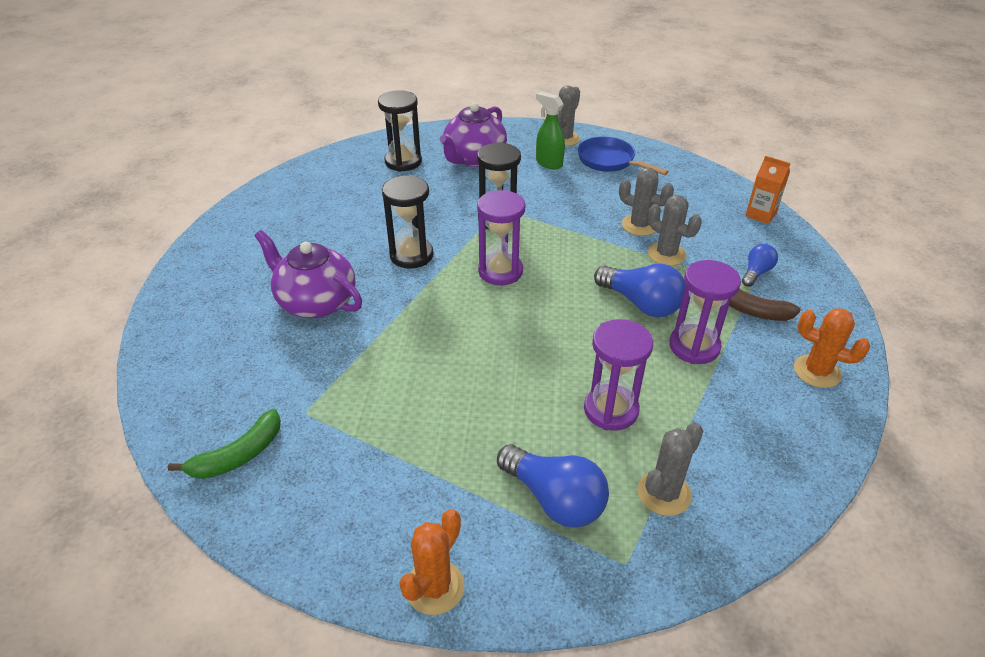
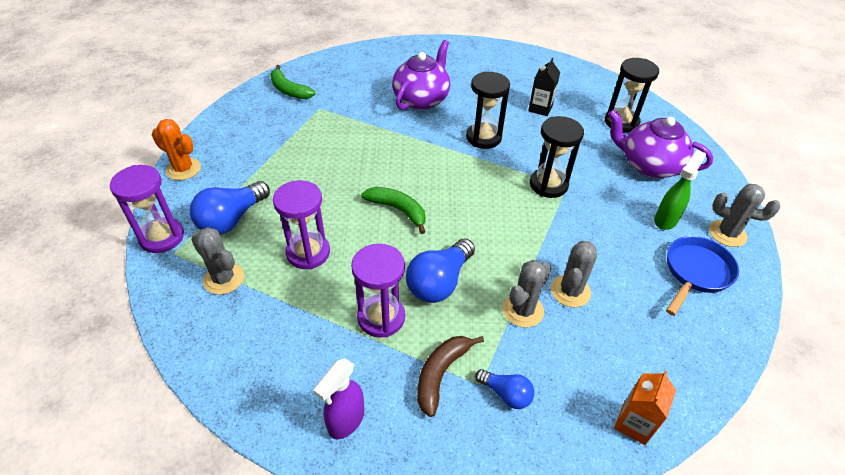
camera: 85 degrees right, 5 degrees up
(365, 209) = (540, 108): none -> black carton
(500, 271) = (471, 188): purple hourglass -> purple hourglass (162, 237)
(536, 330) = (398, 210): none -> green banana
(817, 371) = (346, 421): orange cactus -> purple spray bottle

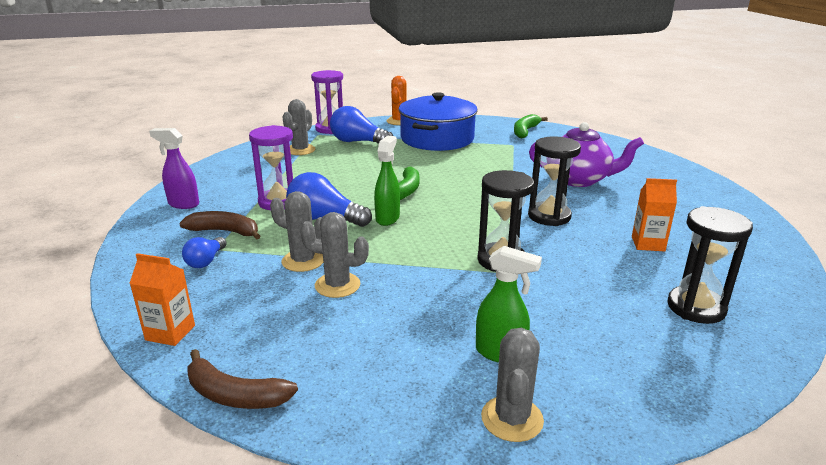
camera: 75 degrees right, 20 degrees down
(267, 153) = (437, 139): none -> blue pot
(308, 253) = (336, 168): purple hourglass -> none
(454, 234) = (387, 218): none -> green spray bottle
(540, 108) = (648, 244): black carton -> orange carton
(649, 165) = (614, 336): purple teapot -> none
(695, 273) = (407, 381): blue pan -> none
(714, 375) = (234, 394): none -> brown banana

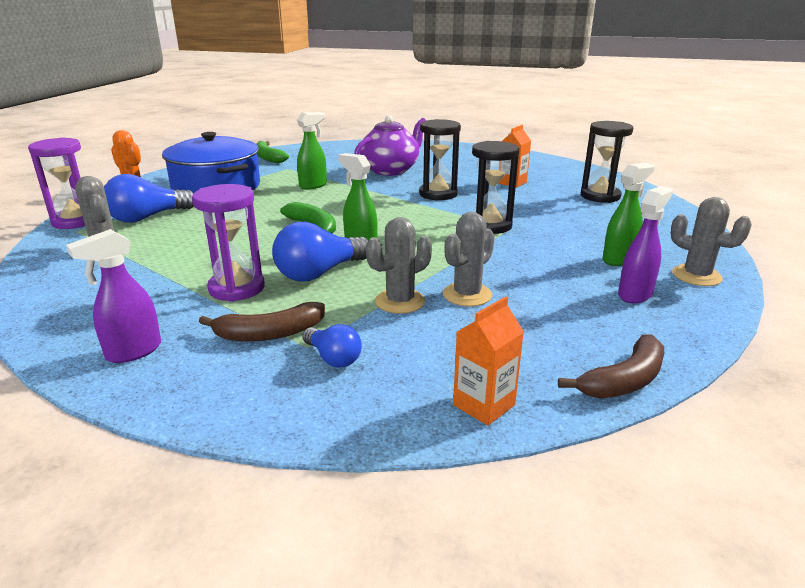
camera: 60 degrees left, 0 degrees up
(225, 231) = (269, 333): brown banana -> brown banana turned 150 degrees counterclockwise
(416, 377) = (635, 294): none -> purple spray bottle
(489, 165) = (313, 185): none -> green spray bottle

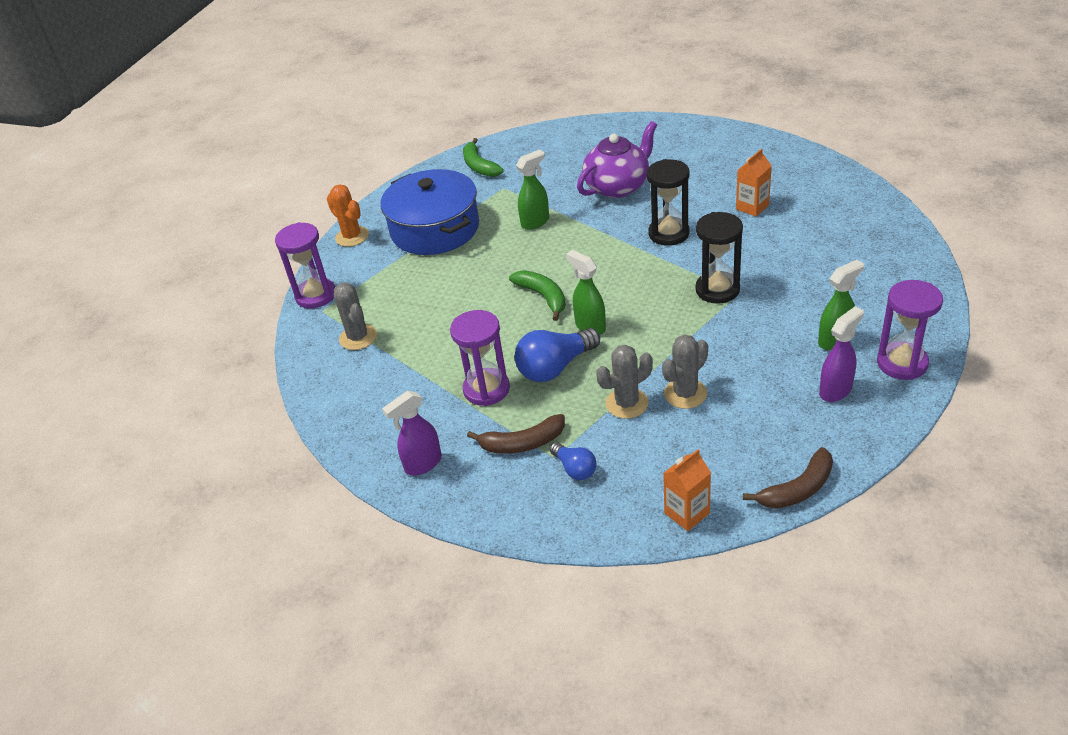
camera: 10 degrees right, 15 degrees up
(148, 217) = (381, 287): blue light bulb -> none
(600, 196) = (845, 231): black hourglass -> none
(696, 276) = (902, 363): grey cactus -> purple hourglass

